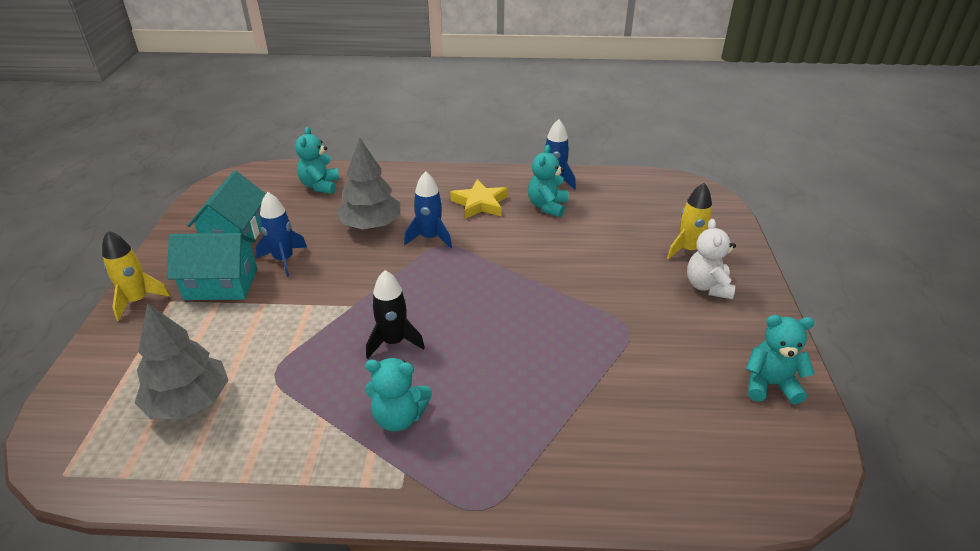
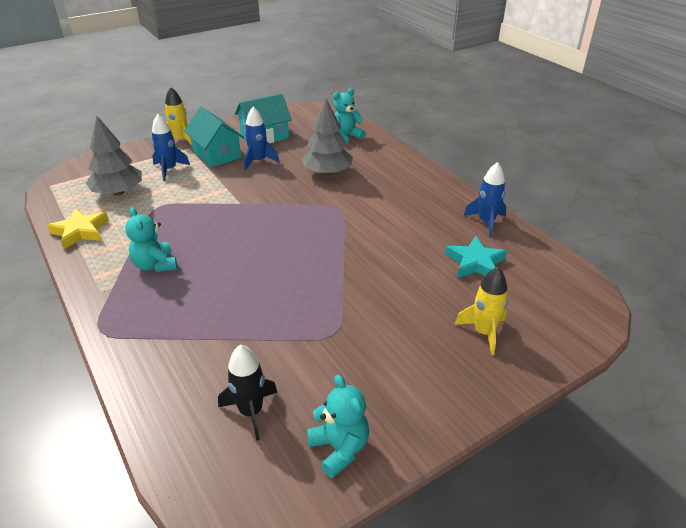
camera: 55 degrees right, 0 degrees up
(393, 342) = (220, 233): black rocket -> black rocket (251, 412)
(430, 238) = (340, 199): blue rocket -> blue rocket (169, 169)
(480, 203) = (408, 202): yellow star -> yellow star (80, 231)
(547, 206) = (446, 232): turquoise teddy bear -> none
(602, 212) = (475, 263): none -> turquoise star
(707, 286) = (441, 363): white teddy bear -> none

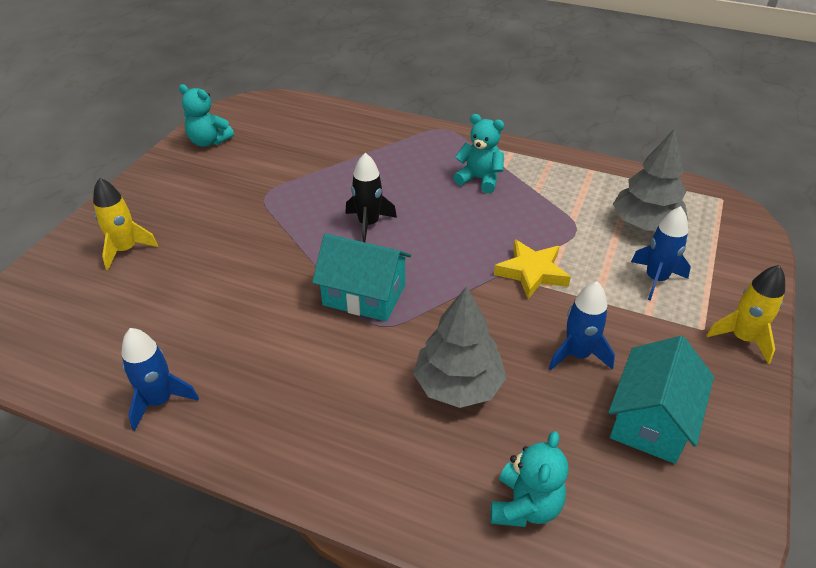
camera: 145 degrees right, 5 degrees up
(80, 231) = (594, 175): yellow star -> yellow star (532, 272)
(216, 154) = (649, 337): turquoise house -> turquoise house (364, 295)
(251, 412) = (283, 135): black rocket -> black rocket (368, 224)
(475, 263) = (156, 323): turquoise star -> none

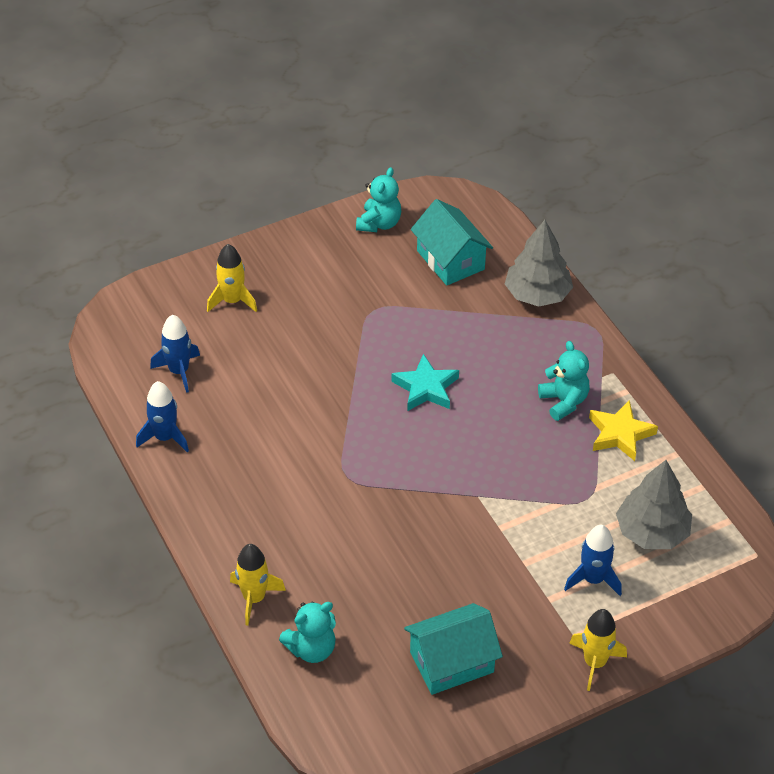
camera: 40 degrees right, 5 degrees up
(209, 141) = (379, 223): turquoise teddy bear -> turquoise teddy bear turned 135 degrees counterclockwise
(364, 295) = (360, 447): turquoise house -> turquoise house (450, 260)
(368, 224) = (426, 388): black rocket -> turquoise star
(414, 498) = (254, 598): none -> yellow rocket
(458, 385) = (354, 553): grey tree -> grey tree (537, 294)
(532, 272) = (503, 510): yellow star -> yellow star (620, 434)
(577, 354) = (458, 589): blue rocket -> blue rocket (179, 371)

